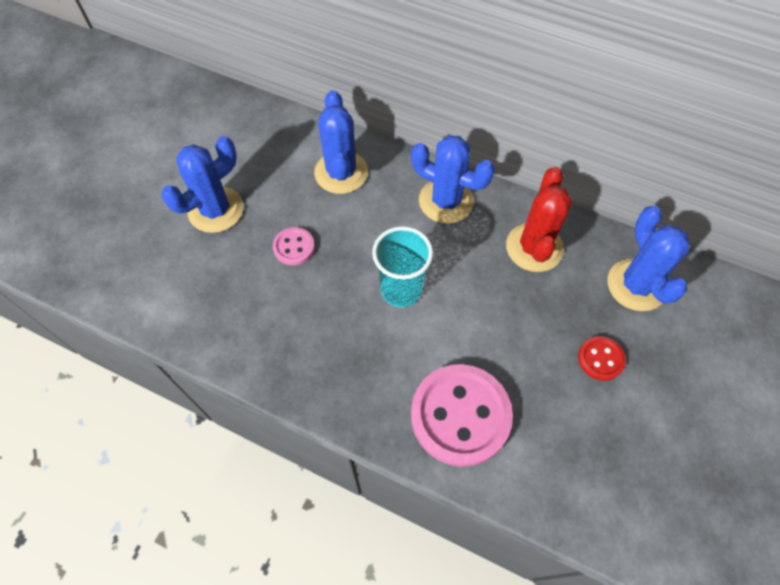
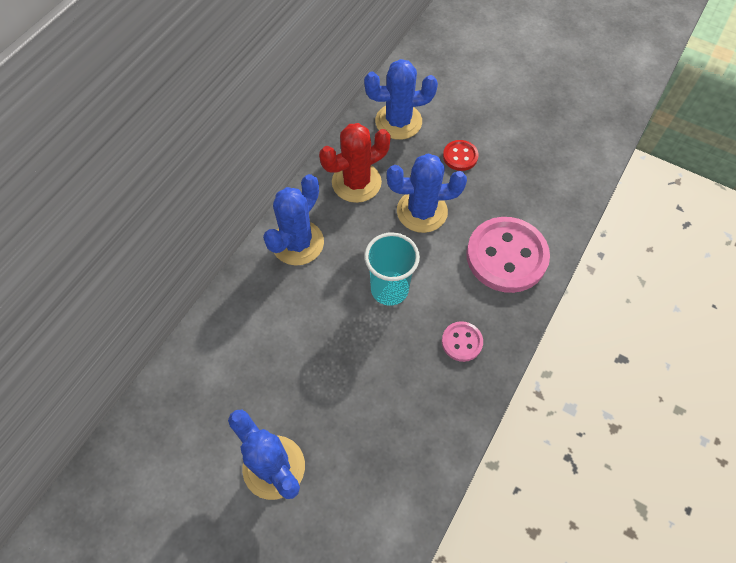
camera: 85 degrees left, 0 degrees up
(294, 247) = (332, 383): pink button -> pink button (462, 342)
(341, 172) = (246, 334): blue cactus -> blue cactus (422, 211)
(534, 247) = (356, 182): red cactus -> red cactus turned 45 degrees counterclockwise

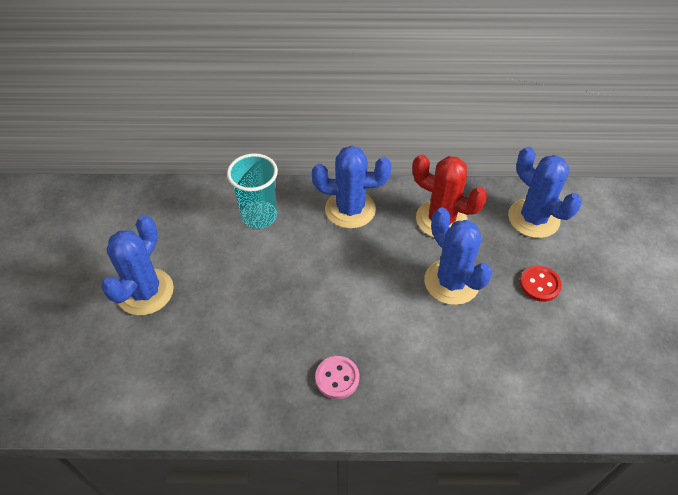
camera: 60 degrees right, 10 degrees down
(389, 289) = (352, 295): turquoise cup -> turquoise cup (259, 216)
(506, 256) = (458, 376): pink button -> none

